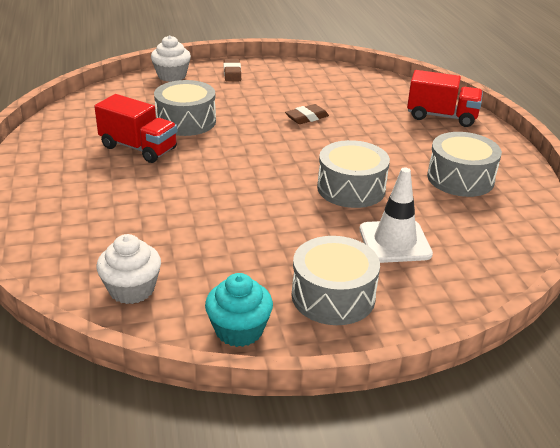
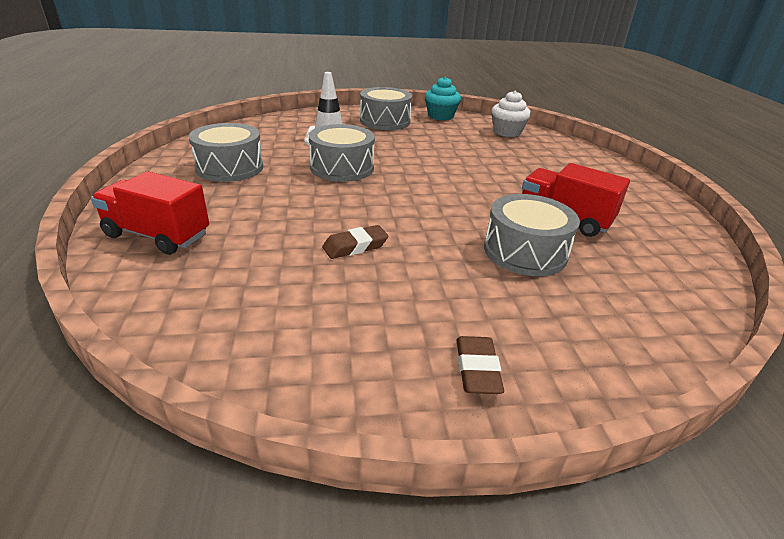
camera: 175 degrees left, 0 degrees up
(172, 76) = (602, 368): white cupcake -> none

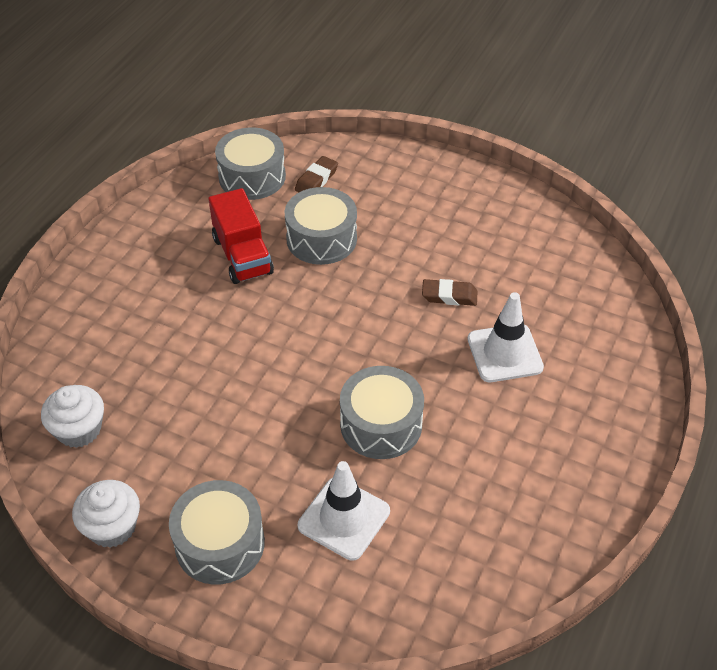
camera: 145 degrees left, 15 degrees up
(157, 235) = (608, 374): red truck -> none
(229, 167) = (513, 479): grey drum -> grey drum (252, 177)
(271, 223) = (504, 353): none -> white traffic cone
(440, 116) = (112, 527): turquoise cupcake -> white cupcake
(477, 369) = (444, 183): brown eraser -> brown eraser (316, 180)

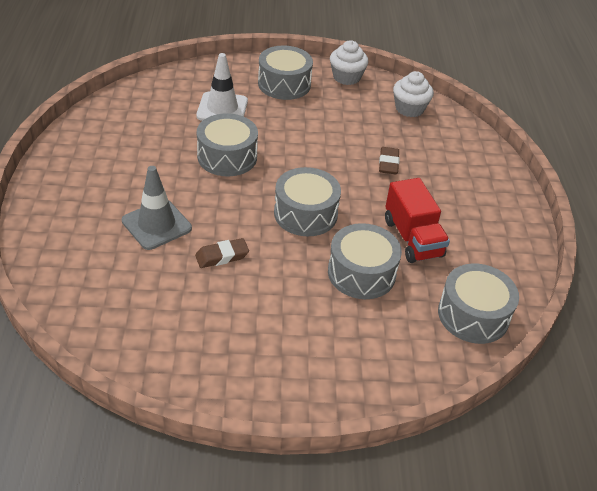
camera: 150 degrees right, 5 degrees down
(242, 255) = (412, 238): red truck -> red truck turned 150 degrees counterclockwise
(316, 180) = (412, 333): brown eraser -> brown eraser (388, 163)
(334, 316) = (305, 214): none -> grey drum
(504, 353) = (156, 224): white traffic cone -> grey traffic cone

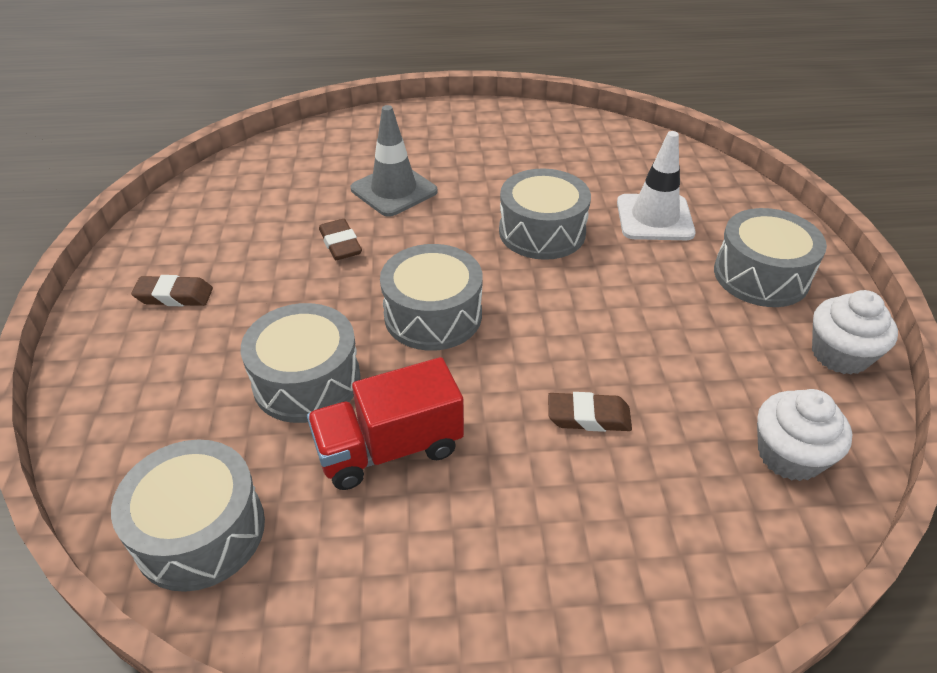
camera: 90 degrees right, 0 degrees up
(271, 352) = (174, 296): none -> brown eraser

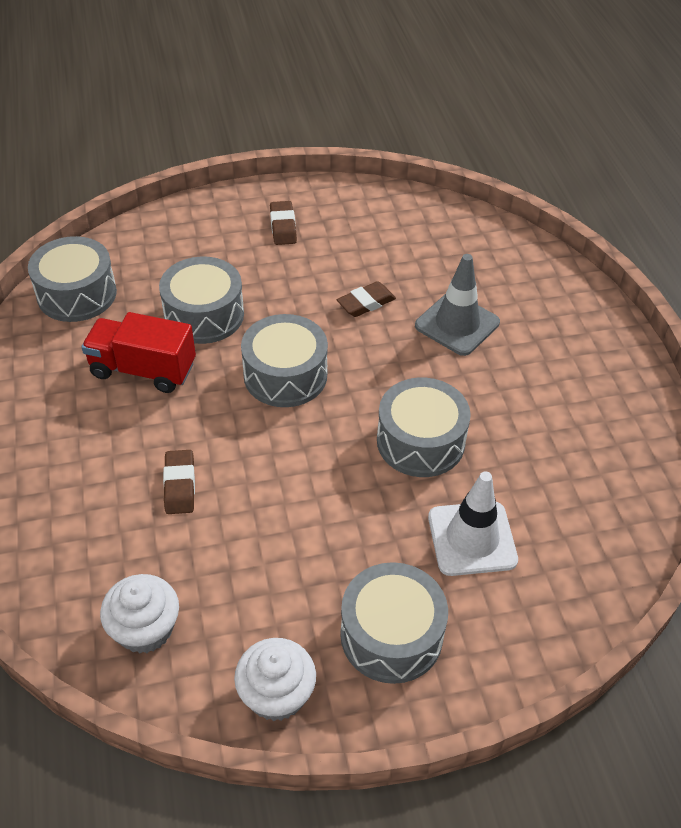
camera: 80 degrees right, 5 degrees up
(389, 448) = (143, 370): red truck -> red truck turned 45 degrees counterclockwise

